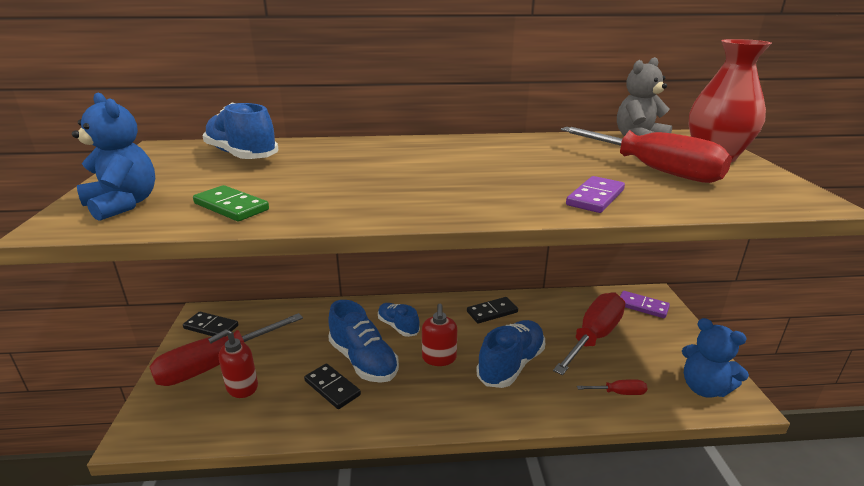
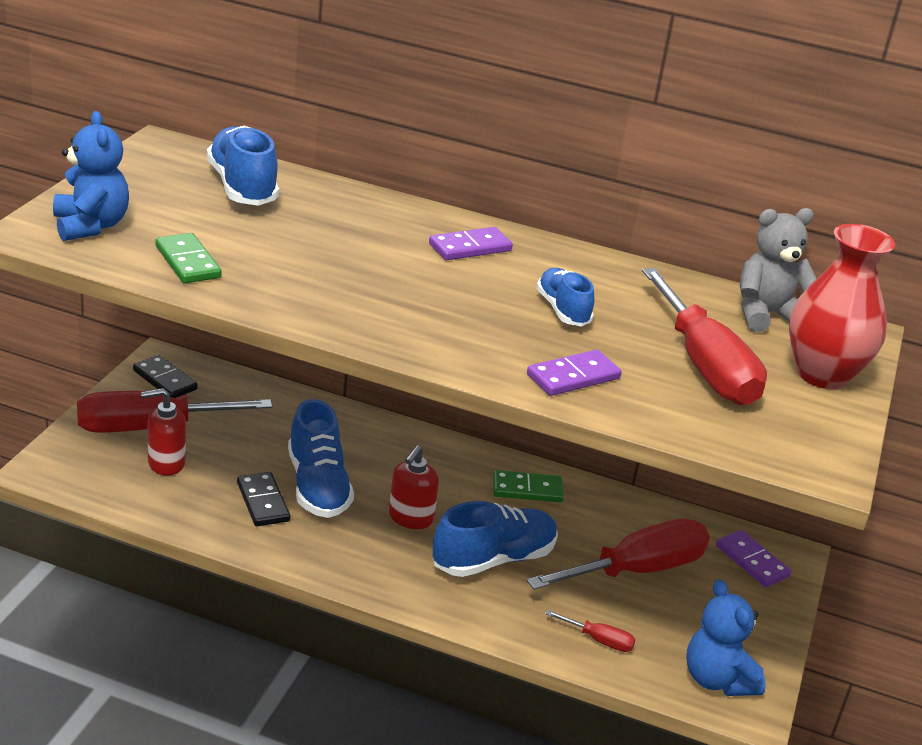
camera: 20 degrees right, 5 degrees up
(398, 326) = (389, 462): blue shoe -> blue shoe (563, 310)
(433, 150) = (470, 247): none -> purple domino
(492, 312) = (527, 489): black domino -> green domino

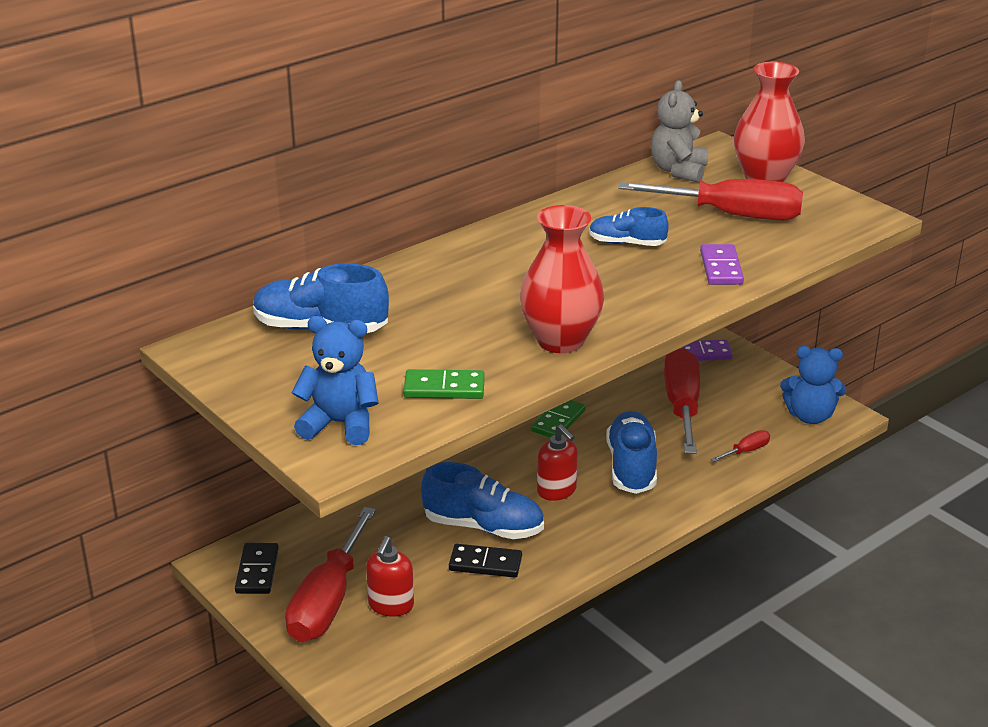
camera: 55 degrees left, 0 degrees up
(165, 380) = (257, 571): black domino -> black domino turned 75 degrees counterclockwise
(325, 306) = (560, 341): none -> red vase
(470, 247) = (506, 252): purple domino -> none

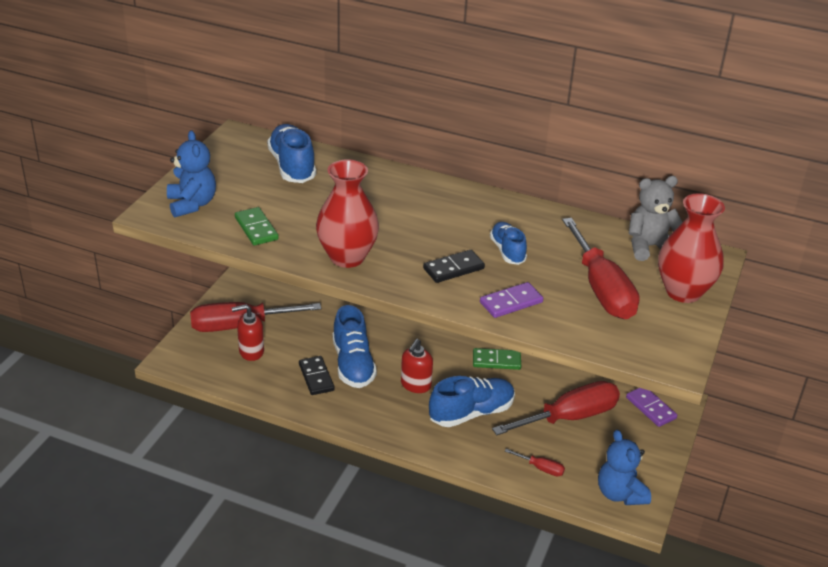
camera: 60 degrees right, 5 degrees up
(257, 571) = (249, 290): black domino -> black domino (453, 268)

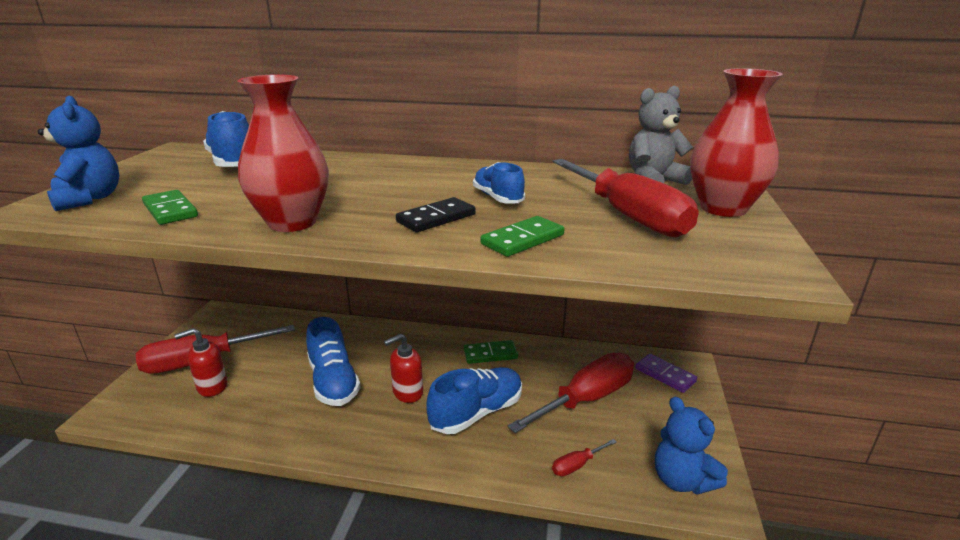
camera: 10 degrees left, 10 degrees down
(316, 377) = (290, 402): black domino -> none
(415, 385) = (407, 392): red soap dispenser -> red soap dispenser turned 45 degrees clockwise
(511, 302) = (522, 239): purple domino -> green domino
(541, 468) = (577, 465): red screwdriver -> red screwdriver turned 135 degrees clockwise

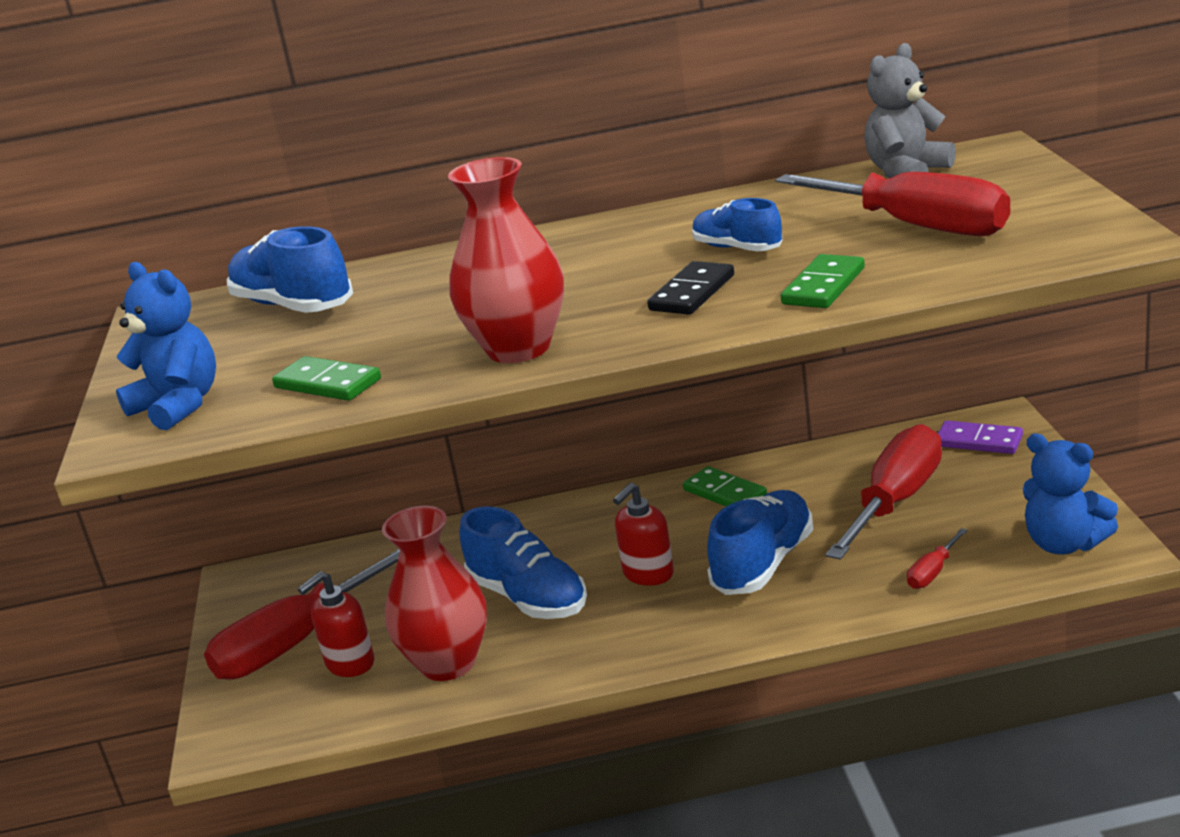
camera: 15 degrees left, 0 degrees up
(490, 354) = (725, 493): green domino -> green domino turned 75 degrees clockwise
(723, 208) = (1015, 186): red vase -> red vase (448, 663)

